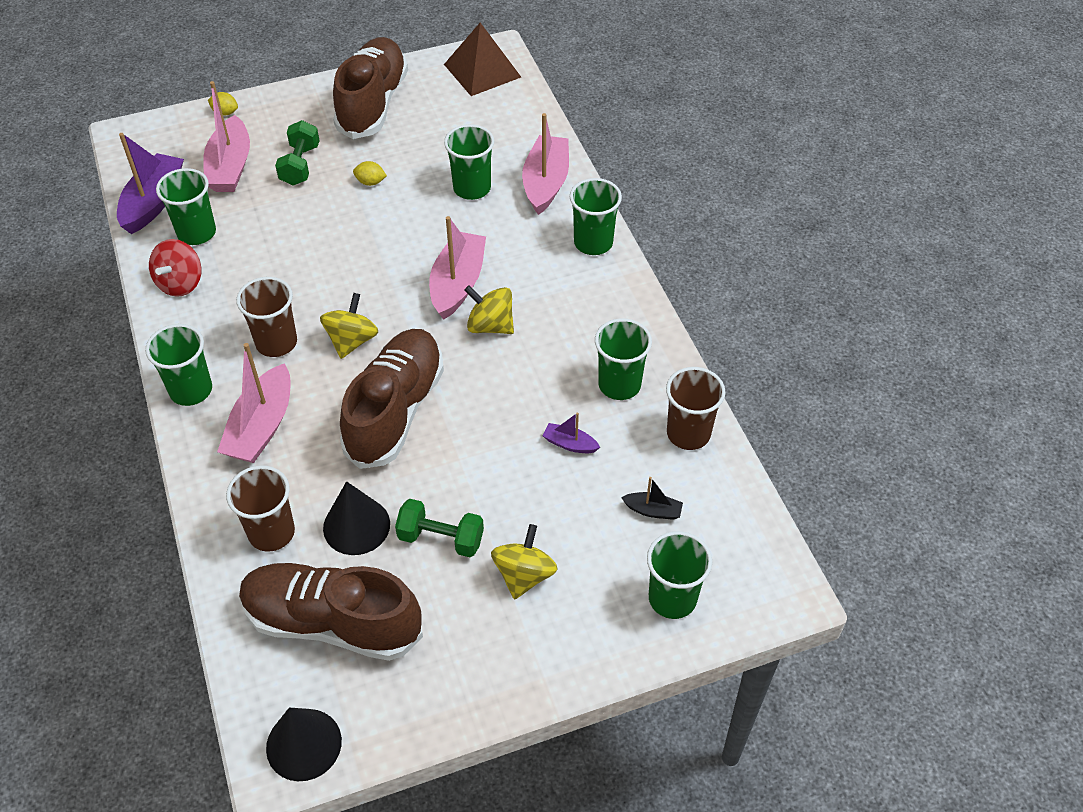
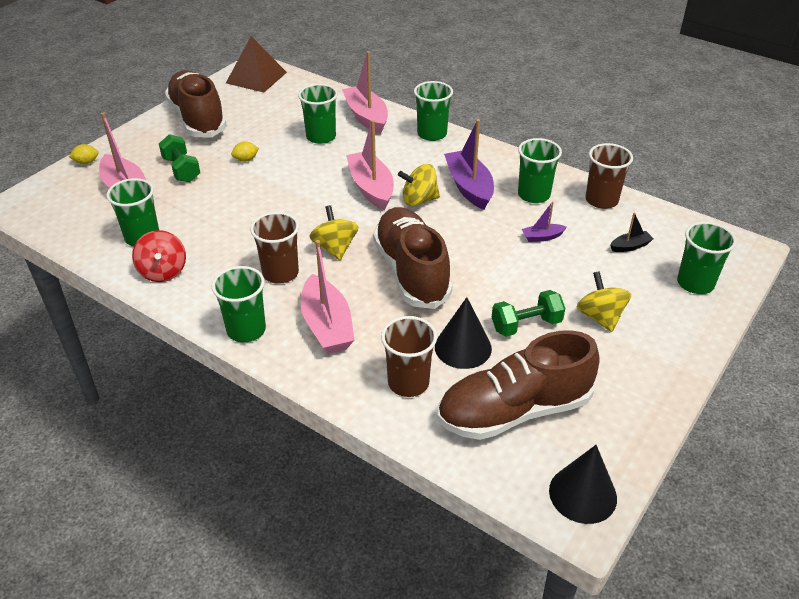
camera: 35 degrees left, 10 degrees down
(153, 202) = (84, 234): purple boat -> purple boat (469, 187)

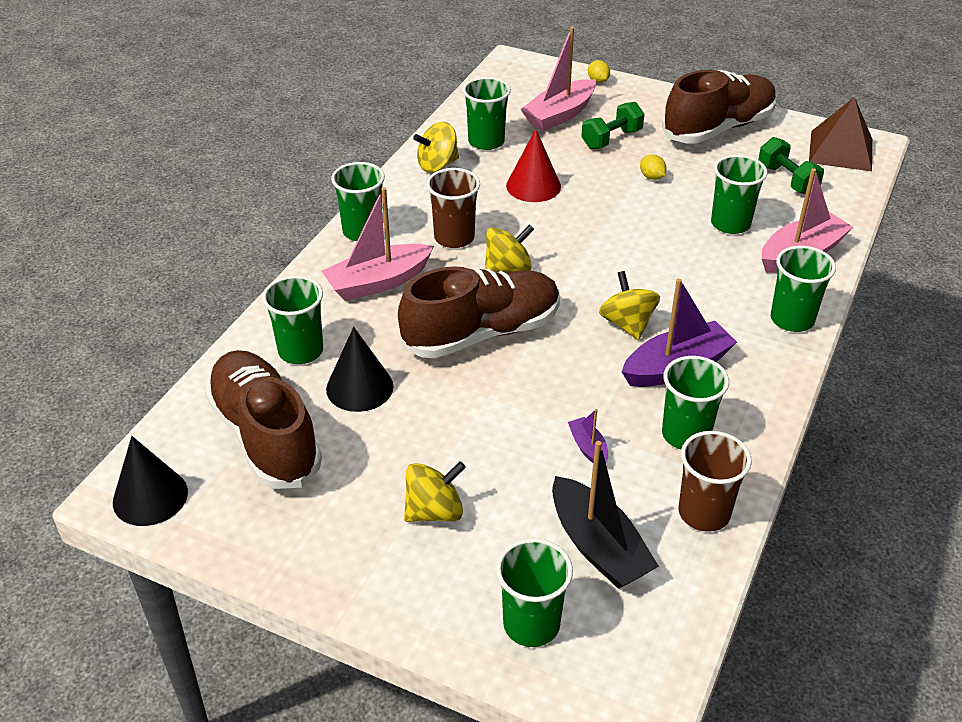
camera: 80 degrees right, 0 degrees up
(163, 271) = (437, 165): red spinning top -> yellow spinning top
(226, 219) = (533, 186): none -> red cone
(371, 188) = (637, 280): pink boat -> none
(408, 382) = (301, 351): brown cup -> green cup
(526, 325) = (406, 439): green dumbbell -> green dumbbell (787, 180)
(630, 246) = (598, 546): black boat -> black boat, size x2.07

